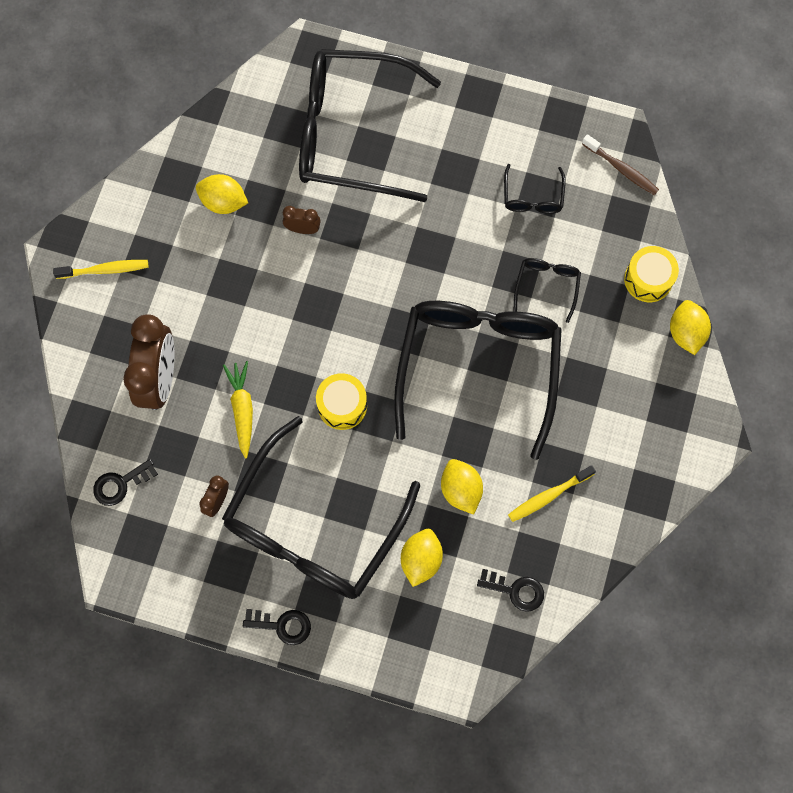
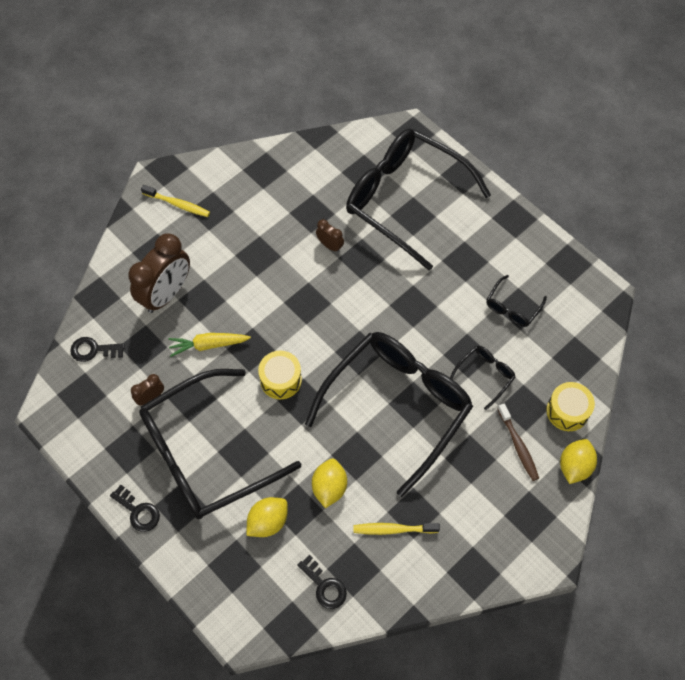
camera: 30 degrees right, 10 degrees down
(223, 202) = (286, 200): yellow lemon -> none
(242, 410) = (209, 345): yellow carrot -> yellow carrot turned 120 degrees counterclockwise
(621, 169) = (593, 321): brown toothbrush -> brown toothbrush (518, 445)

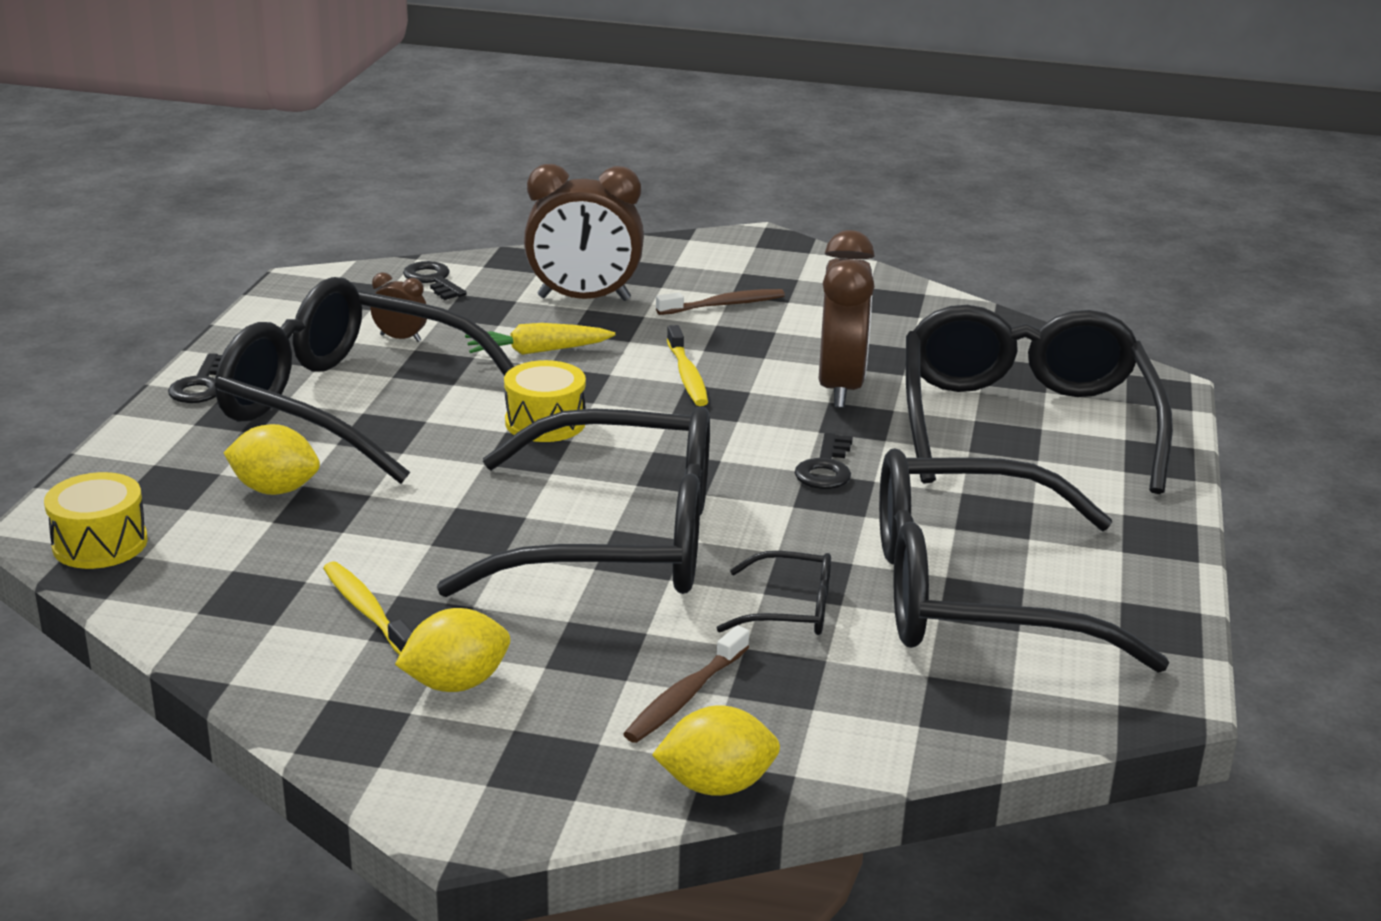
camera: 55 degrees right, 35 degrees down
(178, 204) = (740, 263): yellow toothbrush -> yellow toothbrush (687, 375)
(209, 345) = (538, 351): yellow carrot -> yellow carrot turned 60 degrees counterclockwise
(218, 239) = (724, 305): none -> brown toothbrush
(324, 586) = (196, 577): black key -> black key (826, 468)
(329, 487) = (391, 524): yellow lemon -> yellow lemon (456, 683)
(330, 245) = (840, 388): brown clock -> brown clock, size x2.16
(512, 307) = (972, 593): black glasses -> black glasses, size x2.48
(567, 411) = (832, 733): yellow drum -> yellow drum (100, 543)

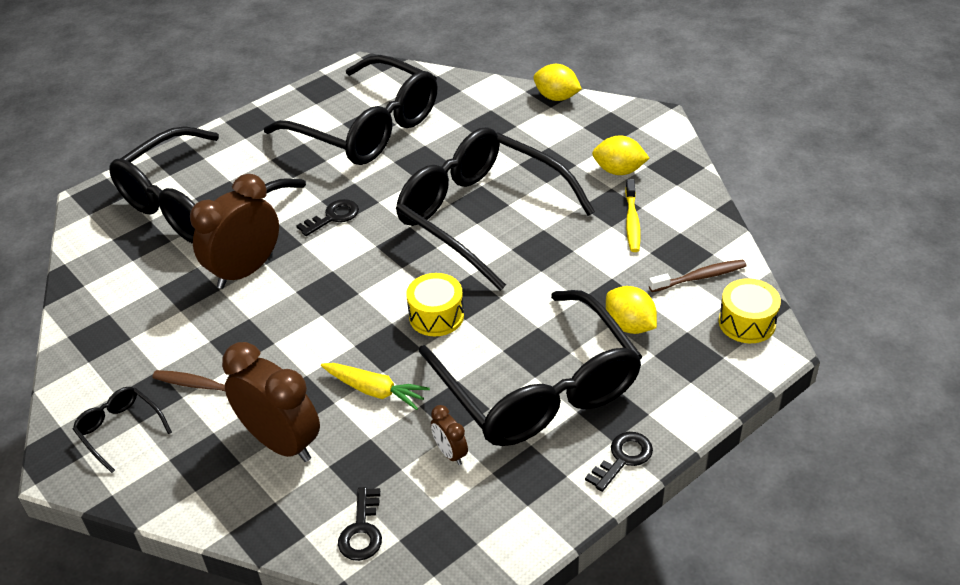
camera: 140 degrees left, 15 degrees up
(685, 696) = (533, 131): brown toothbrush -> brown toothbrush (700, 277)
(687, 375) = (313, 321): yellow toothbrush -> none
(790, 609) = (448, 150): black glasses -> black glasses (120, 430)

